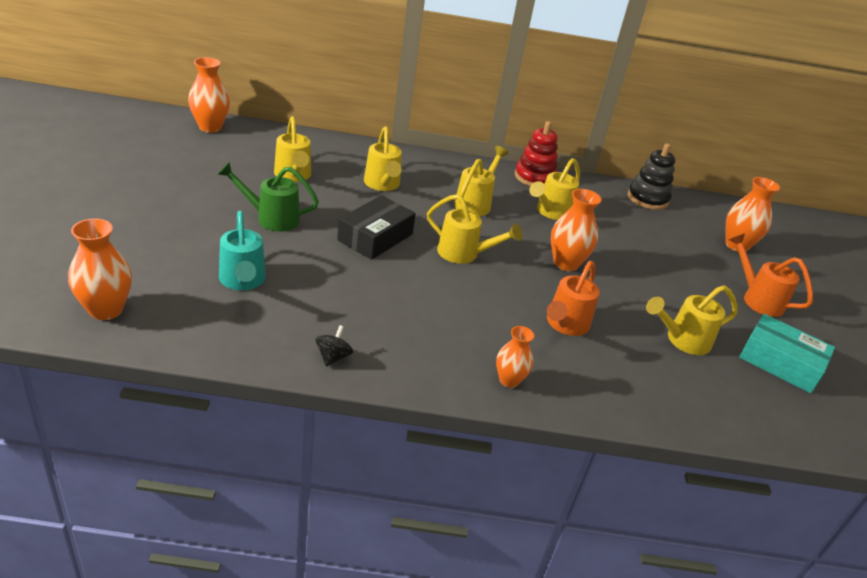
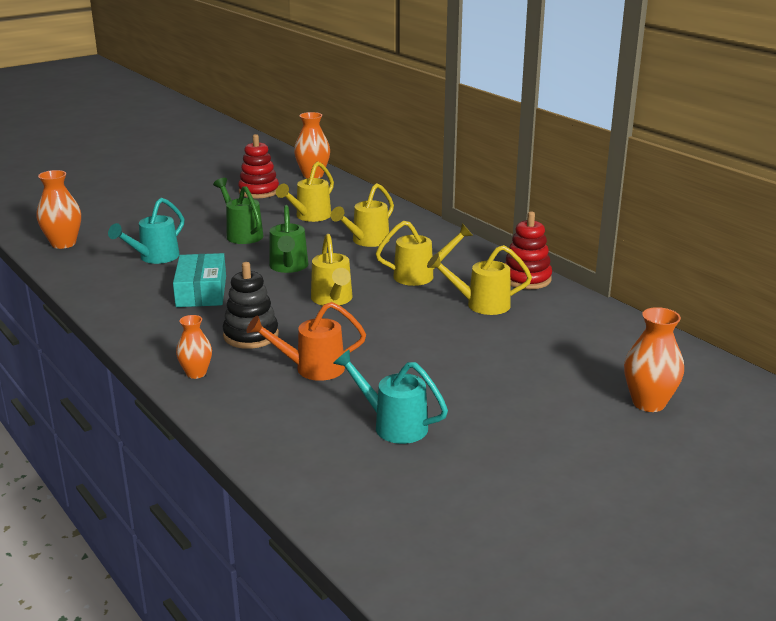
camera: 55 degrees right, 10 degrees down
(193, 162) = (259, 191): none -> red stacking toy
(333, 357) = (122, 311): black spinning top -> none
(375, 237) = (288, 267): black box -> green watering can
(565, 263) = (408, 338): orange vase -> none
(647, 199) = (625, 333): black stacking toy -> black stacking toy (251, 335)
(682, 340) = (393, 425): yellow watering can -> turquoise watering can
(757, 299) = (559, 443): orange watering can -> none
(780, 362) = (458, 487): turquoise box -> turquoise box (201, 291)

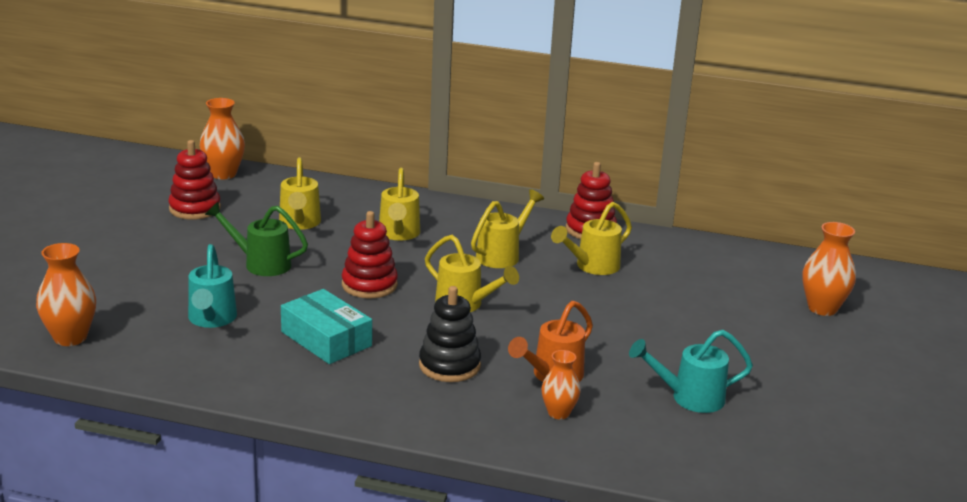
camera: 40 degrees left, 0 degrees up
(196, 373) = (462, 420): orange vase -> orange vase (558, 413)
(288, 267) = (369, 285): green watering can -> red stacking toy

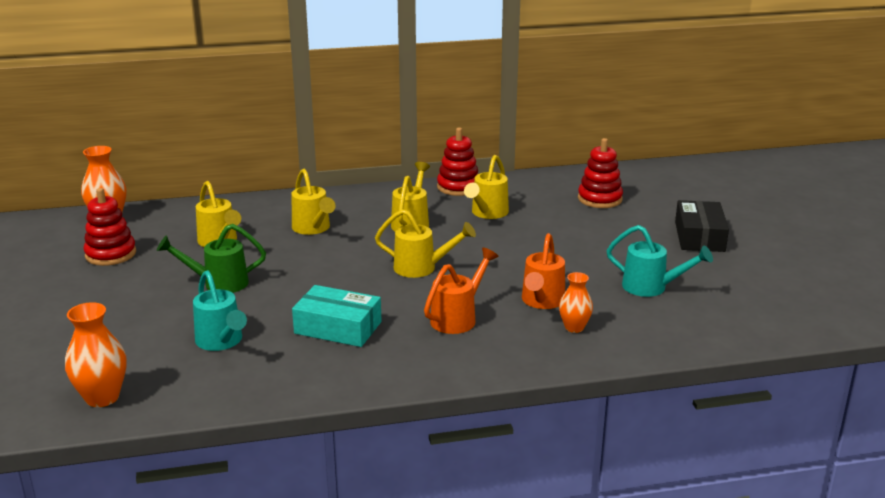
camera: 25 degrees left, 0 degrees up
(369, 285) = (330, 275): red stacking toy -> red stacking toy (599, 199)
(449, 365) = (458, 318): black stacking toy -> orange watering can
(689, 398) = (651, 287): turquoise watering can -> turquoise watering can turned 120 degrees counterclockwise
(810, 359) = (699, 236): none -> black box
(822, 308) = (671, 199): orange vase -> none

